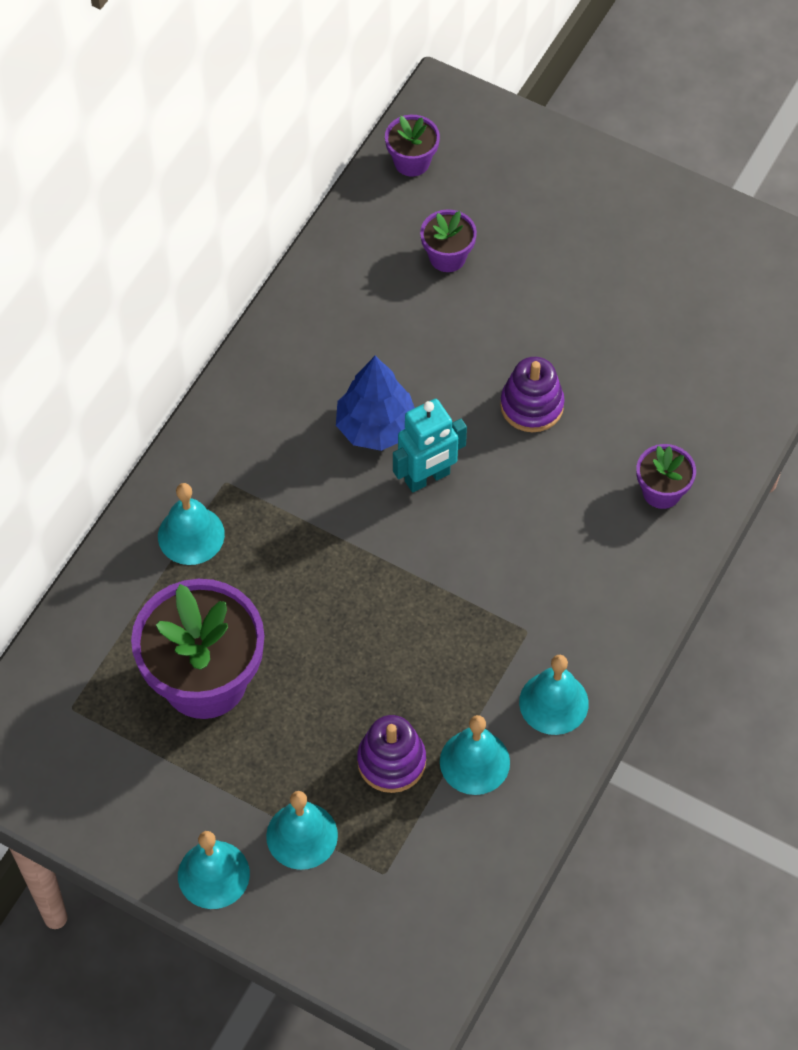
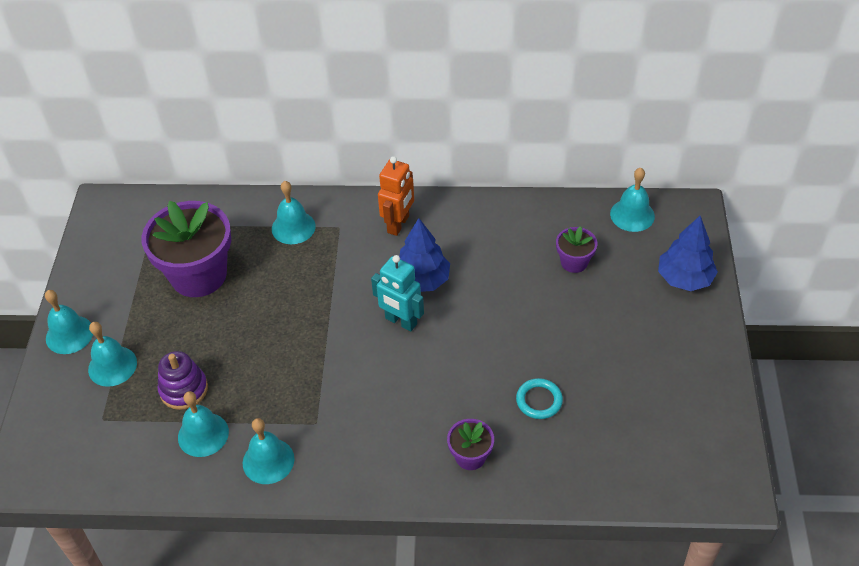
camera: 65 degrees right, 10 degrees down
(265, 412) = (398, 224): none -> orange robot
(412, 162) = (632, 215): purple flower pot -> turquoise bell
(531, 405) = (491, 353): purple stacking toy -> none
(539, 164) = (684, 278): none -> blue tree
(625, 390) = (539, 400): none -> turquoise ring

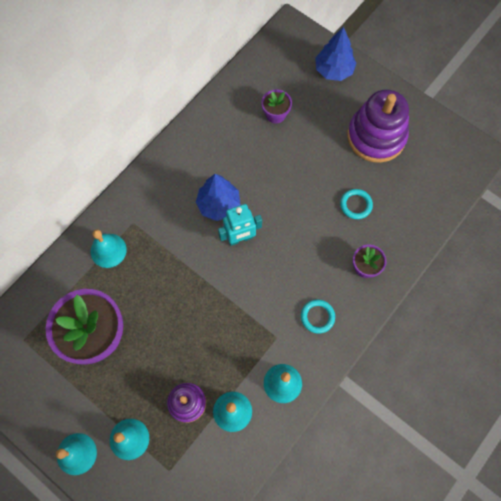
camera: 55 degrees left, 20 degrees up
(371, 446) = (317, 317): none -> turquoise ring
(398, 224) = (162, 187): orange robot -> none
(632, 215) = (267, 59): turquoise bell -> none
(644, 368) = (376, 136): none -> purple stacking toy

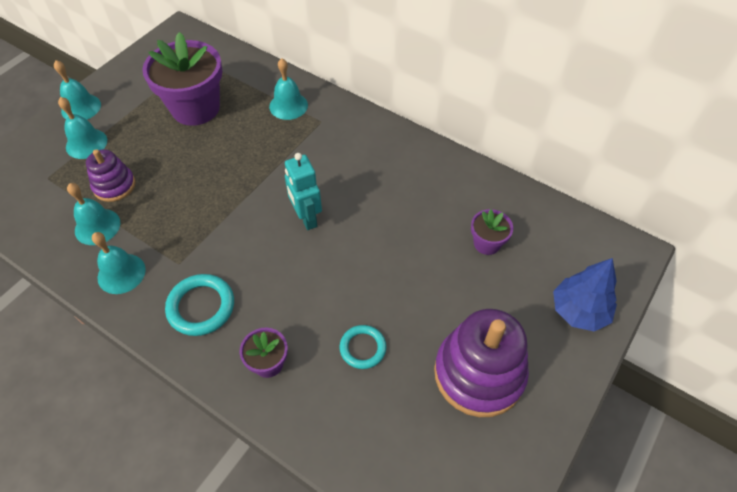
camera: 85 degrees right, 15 degrees down
(219, 204) = (349, 194): blue tree -> none
(317, 317) = (201, 307): turquoise ring -> turquoise ring, size x1.51

